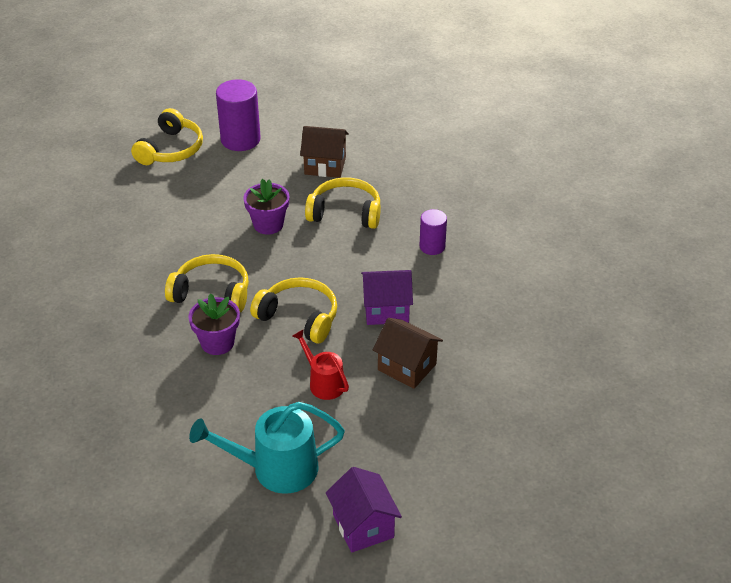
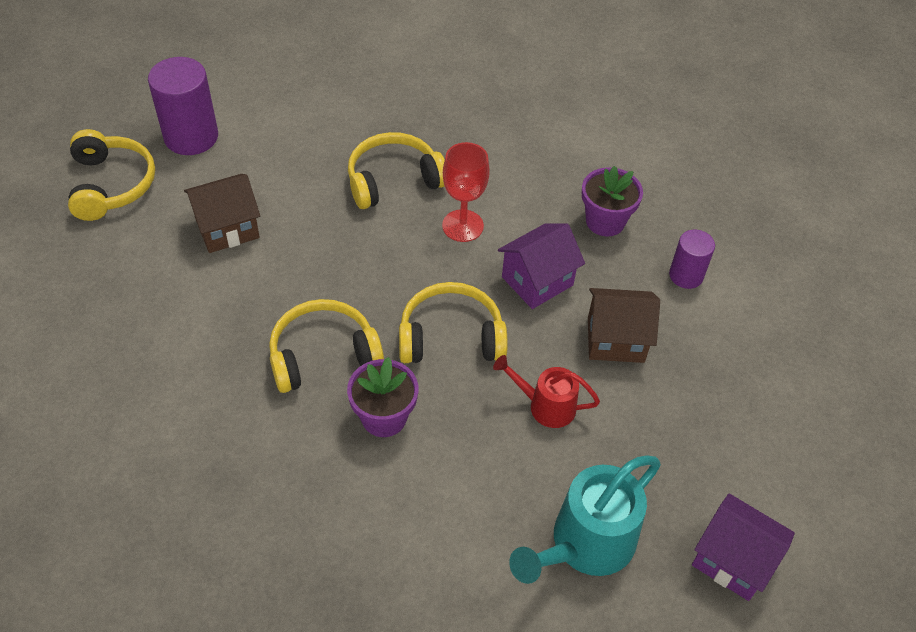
camera: 35 degrees left, 10 degrees up
(268, 224) = (316, 233): purple flower pot -> purple flower pot (605, 221)
(325, 165) = (321, 130): brown house -> brown house (227, 228)
(366, 257) = (462, 226): none -> red goblet
(432, 246) = (521, 181): purple cylinder -> purple cylinder (686, 275)

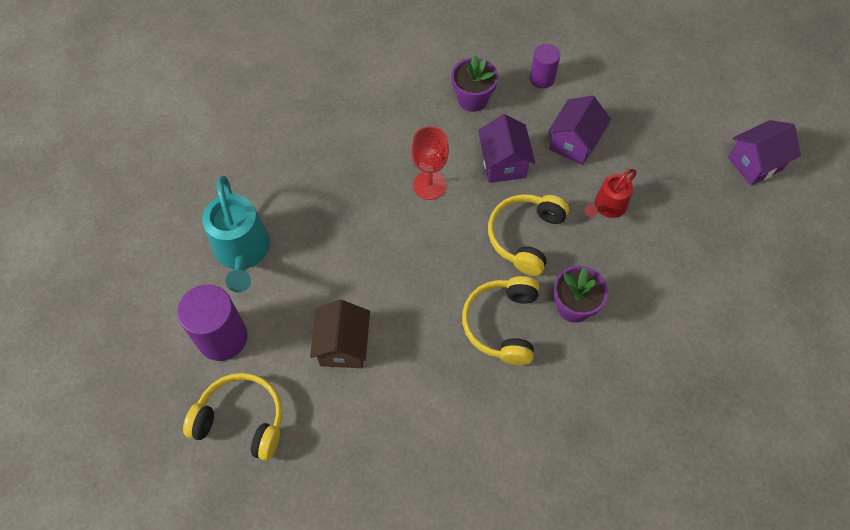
camera: 60 degrees left, 10 degrees up
(393, 180) = (359, 210): yellow headphones -> none
(584, 545) = (716, 234): turquoise watering can -> turquoise watering can (242, 252)
(615, 340) = (574, 143): brown house -> purple house

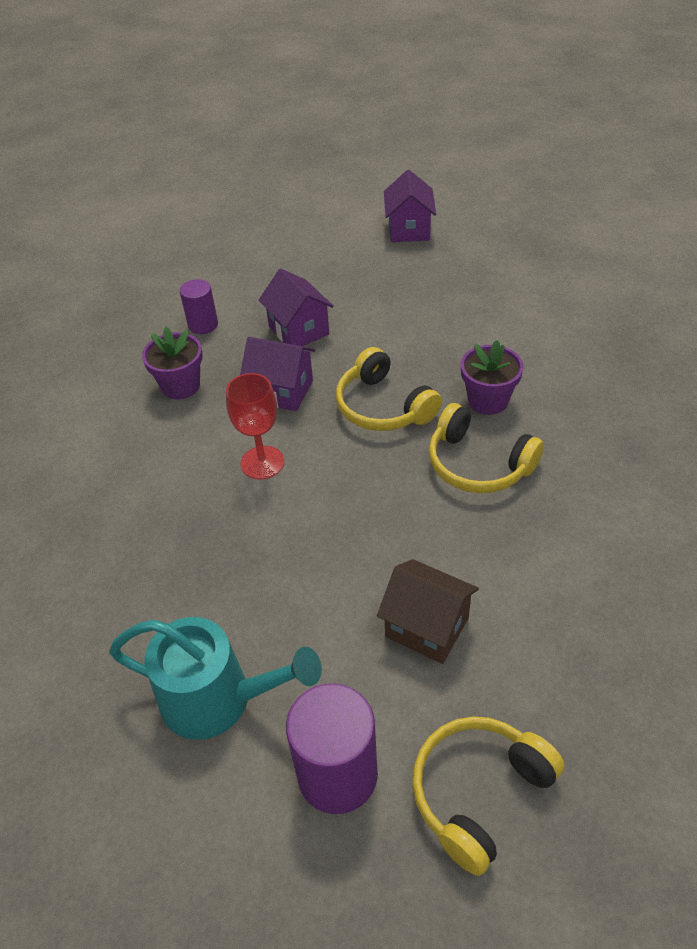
camera: 60 degrees left, 15 degrees down
(607, 207) = (389, 335): red watering can -> none

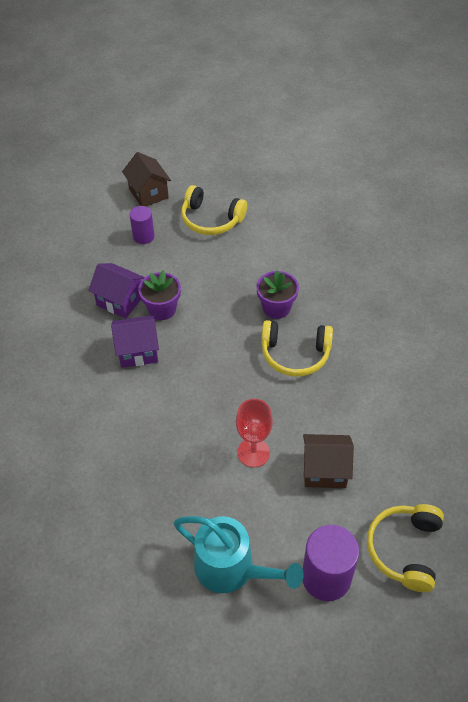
camera: 30 degrees left, 5 degrees up
(181, 386) = (63, 374): purple flower pot -> purple flower pot (162, 309)
(203, 325) = (46, 321): purple cylinder -> purple cylinder (143, 236)
(219, 699) = (232, 569): turquoise watering can -> turquoise watering can turned 45 degrees clockwise
(262, 462) = (158, 408): red goblet -> red goblet (253, 452)
(383, 406) = (213, 337): yellow headphones -> yellow headphones (211, 219)
(409, 229) = (148, 193): purple house -> brown house

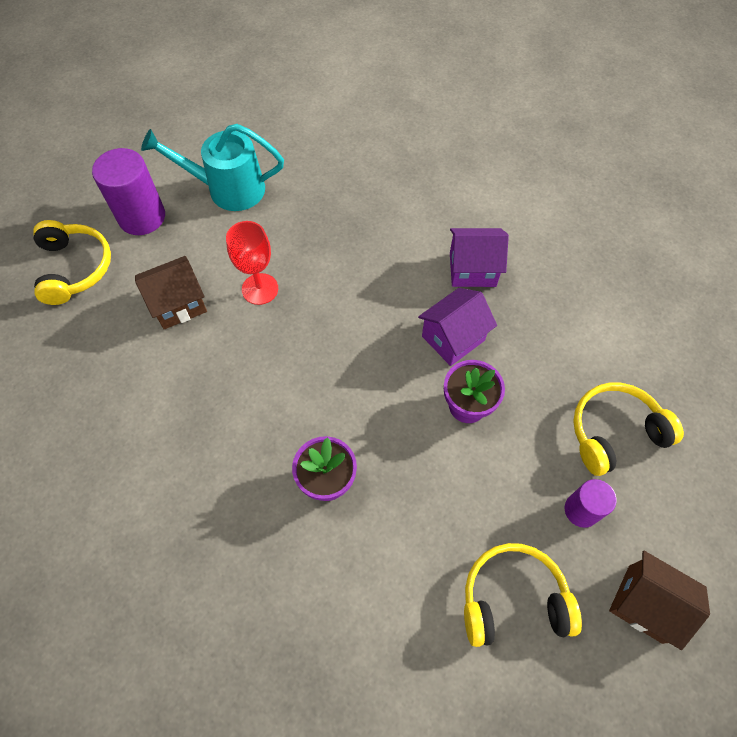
camera: 150 degrees right, 10 degrees up
(120, 301) = (526, 391): purple house -> purple house (472, 269)
(295, 354) = (270, 423): yellow headphones -> yellow headphones (614, 432)

